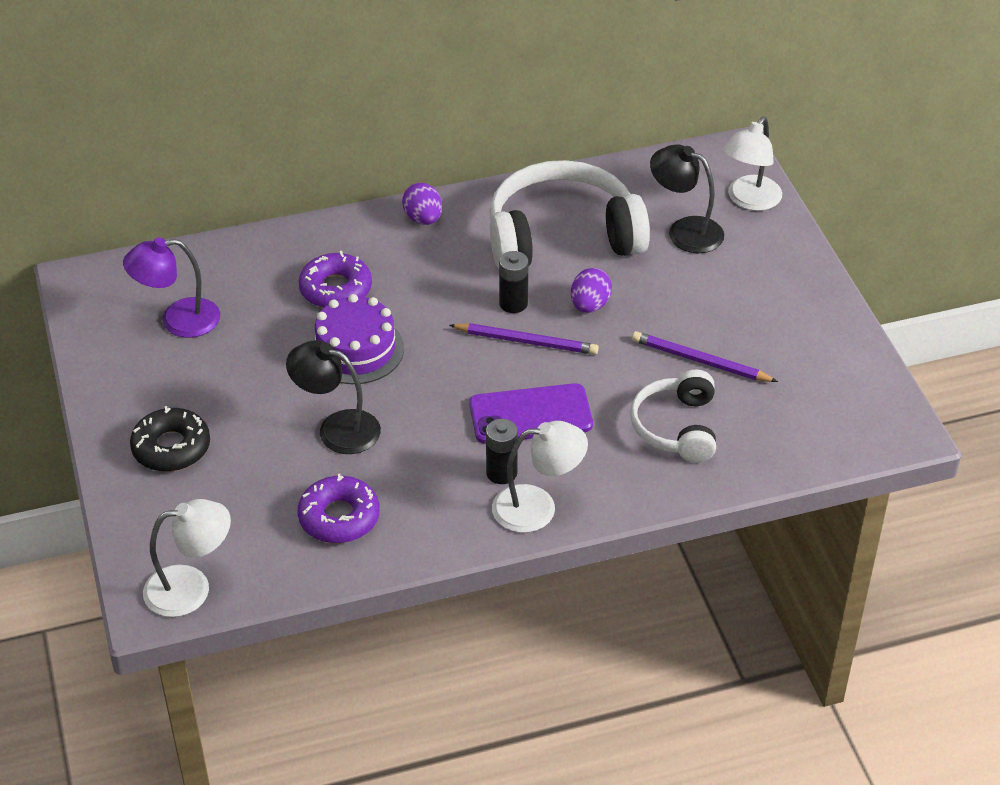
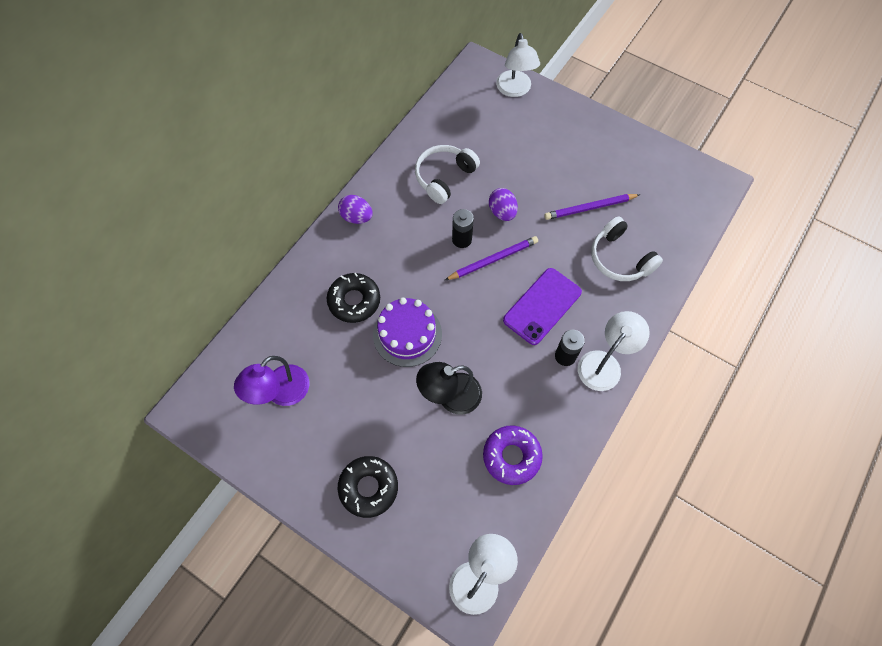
camera: 40 degrees left, 20 degrees up
(335, 289) = (354, 301): purple donut -> black donut
(562, 237) = (444, 177): white headphones -> white headphones, size x0.58
(685, 231) = (502, 130): black lamp -> none

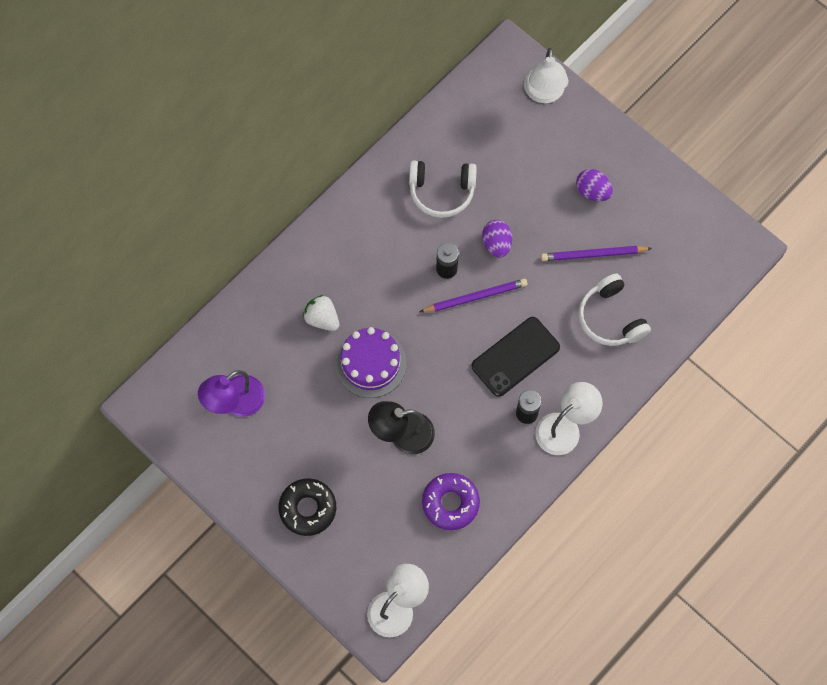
camera: 10 degrees right, 5 degrees up
(354, 301) = (322, 318): black donut -> white strawberry
(356, 217) = (339, 224): purple egg -> purple egg (592, 191)
(444, 177) = (441, 192): white headphones -> white headphones turned 135 degrees counterclockwise
(542, 306) = (515, 357): purple phone -> black phone

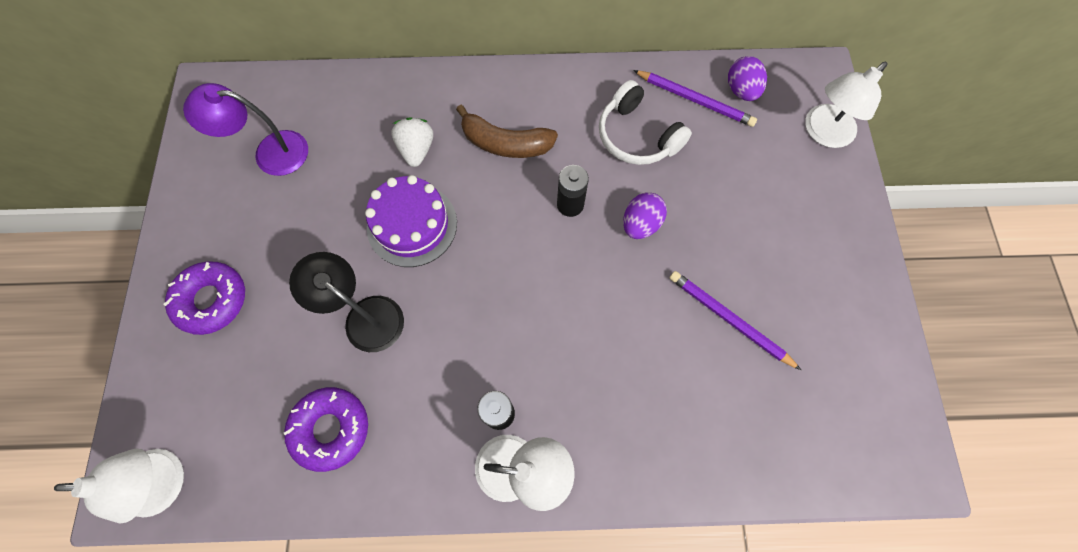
camera: 45 degrees right, 0 degrees up
(308, 508) = (212, 300): black donut -> purple donut
(370, 266) = (505, 143): none -> brown banana
(475, 297) = (569, 253): purple pencil -> purple pencil (695, 100)
(515, 357) = (548, 346): black phone -> none
(592, 191) = (787, 259): purple egg -> purple egg (741, 90)
(610, 318) = (684, 400): white headphones -> none

